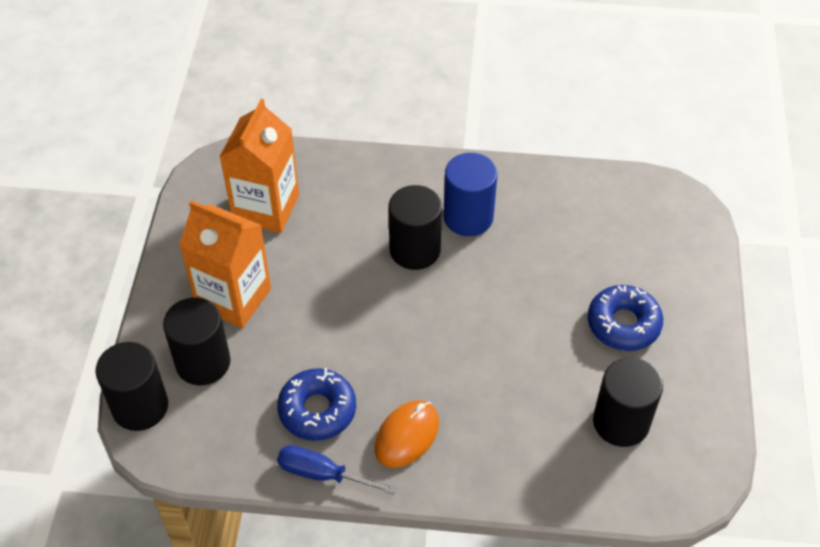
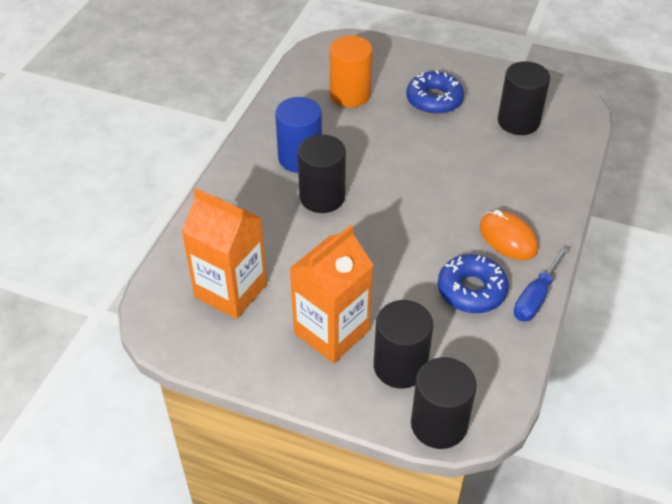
camera: 75 degrees left, 5 degrees down
(595, 238) = (350, 95): none -> orange cylinder

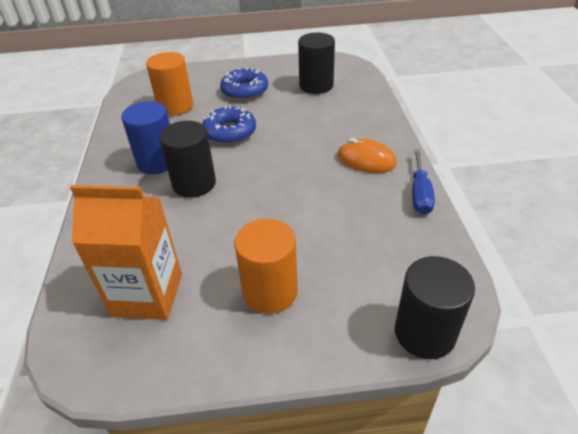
camera: 25 degrees left, 5 degrees down
(331, 332) = (270, 291): orange carton -> orange cylinder
(400, 366) = (353, 295): black cylinder -> none
(471, 290) = (367, 207): blue donut -> blue donut (230, 132)

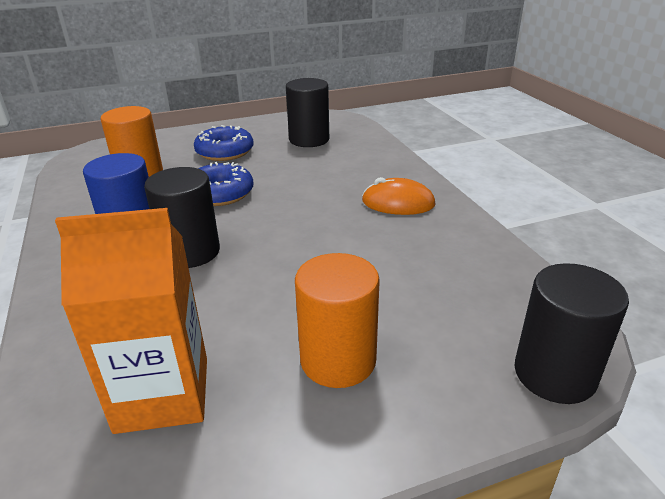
camera: 15 degrees left, 10 degrees down
(420, 193) = (474, 228): blue screwdriver -> none

